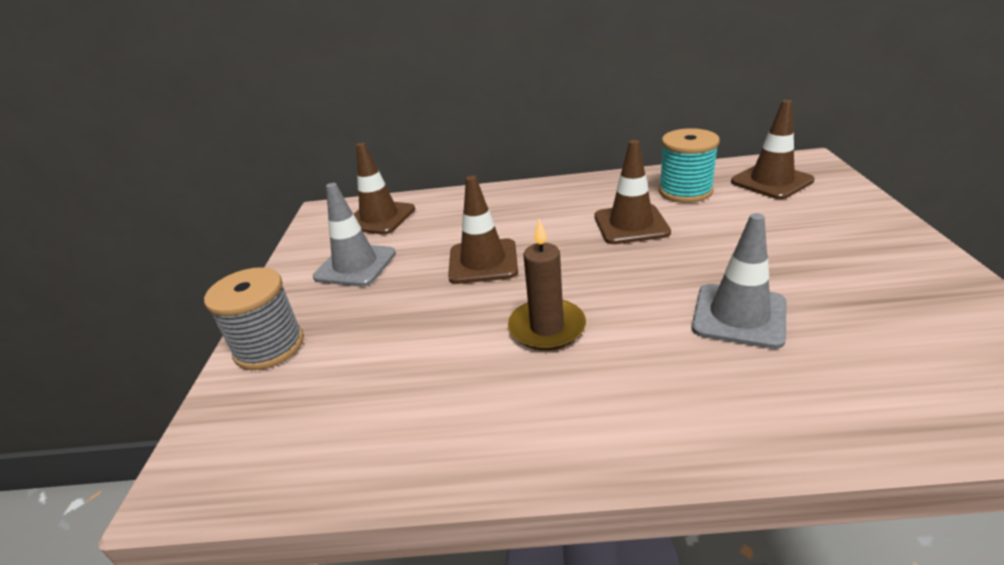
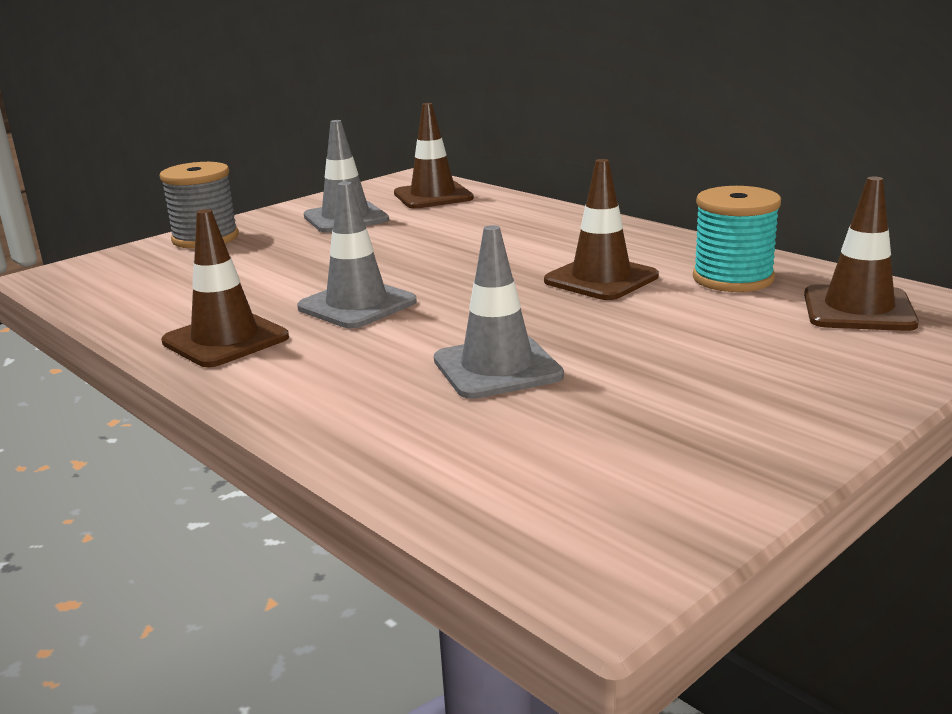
camera: 45 degrees right, 10 degrees down
(483, 262) = (424, 252): brown traffic cone -> brown traffic cone (225, 340)
(547, 327) = (357, 305): brown candle -> grey traffic cone

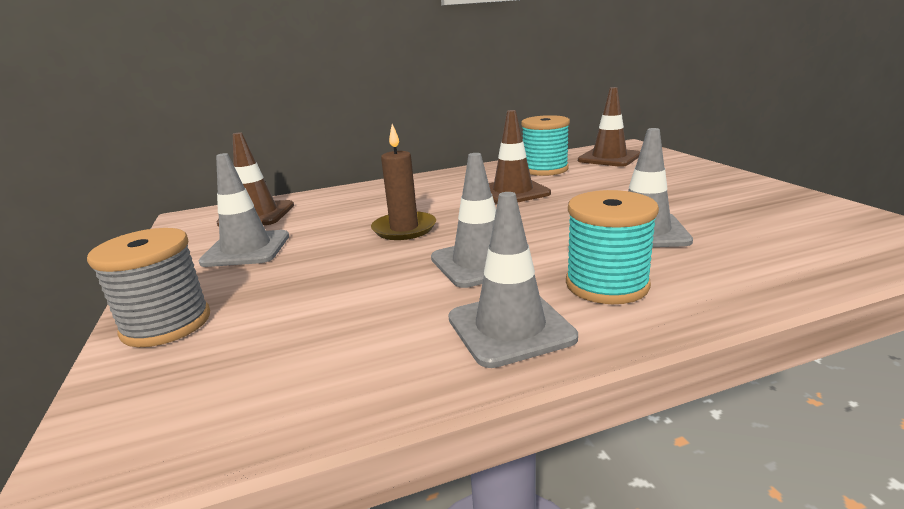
camera: 65 degrees left, 0 degrees up
(225, 340) = (510, 328): brown traffic cone -> grey traffic cone
(327, 365) = (606, 284): none -> turquoise spool
(431, 257) = (404, 229): none -> brown candle

